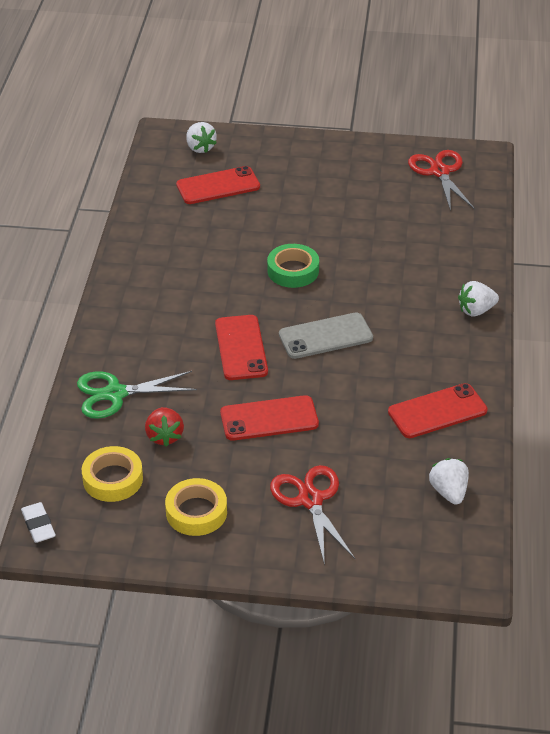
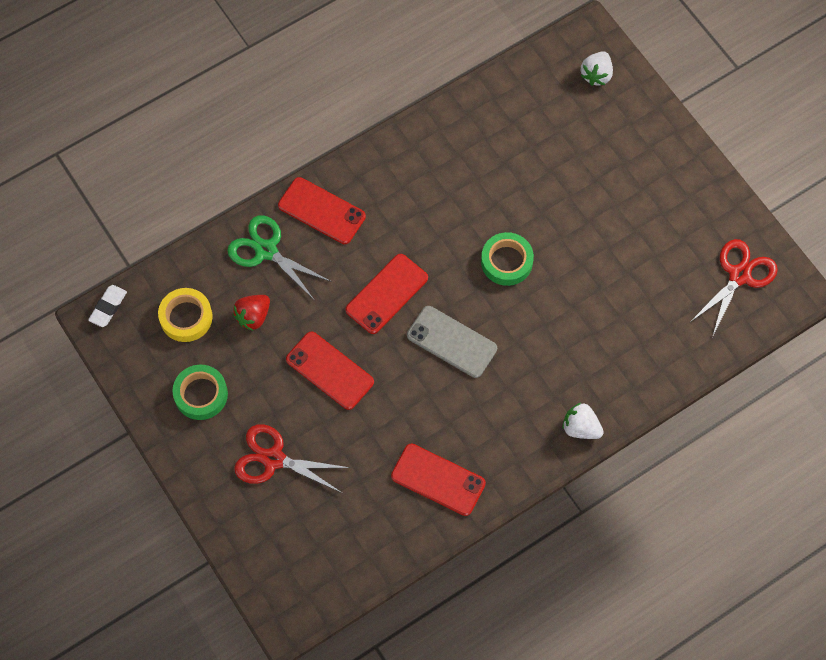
camera: 50 degrees right, 25 degrees up
(196, 512) = (201, 394): yellow tape -> green tape
(218, 186) = (560, 127): red phone -> red phone (321, 211)
(310, 500) = (274, 459): red scissors -> red scissors turned 105 degrees counterclockwise
(449, 492) = (360, 546): white strawberry -> none

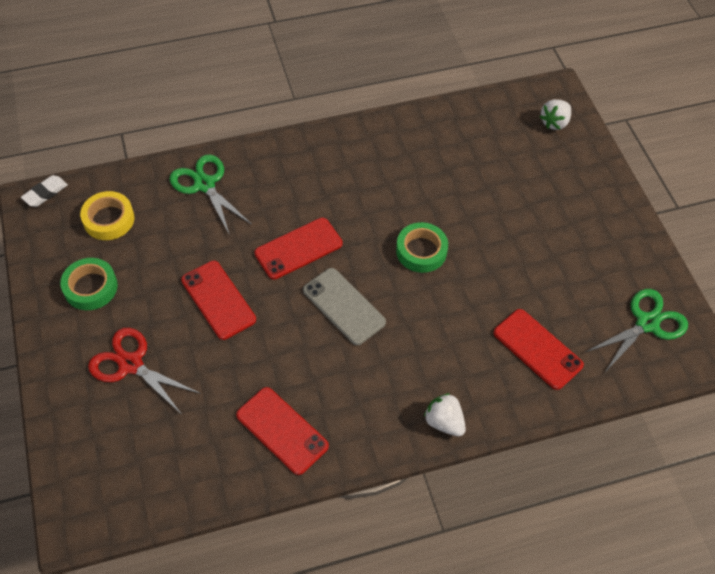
camera: 15 degrees right, 10 degrees down
(253, 316) = (169, 235): red strawberry -> none
(321, 211) = (267, 166): red phone -> red phone (537, 349)
(739, 276) = (647, 323): red scissors -> green scissors

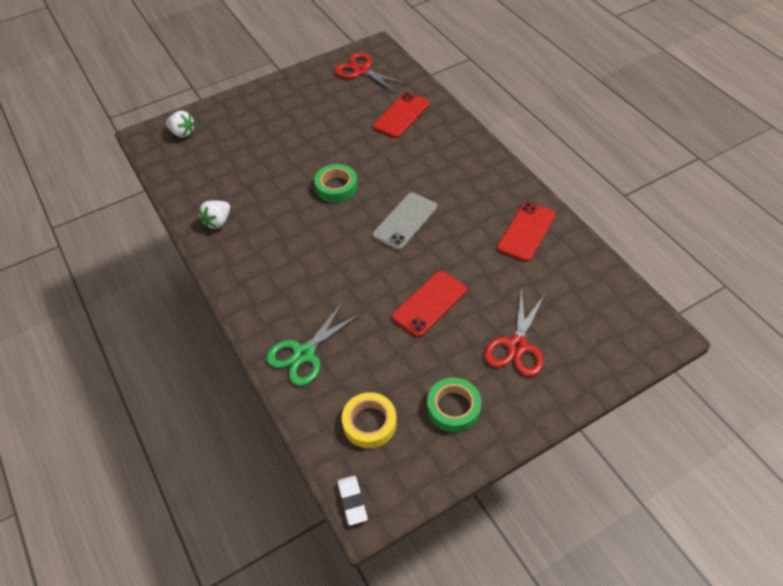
camera: 100 degrees left, 5 degrees down
(45, 193) = (352, 501): white eraser -> white eraser turned 45 degrees clockwise
(298, 248) = (358, 263): red phone -> none
(444, 422) = (477, 150): white strawberry -> white strawberry (218, 222)
(647, 323) = (361, 71): green scissors -> red scissors

